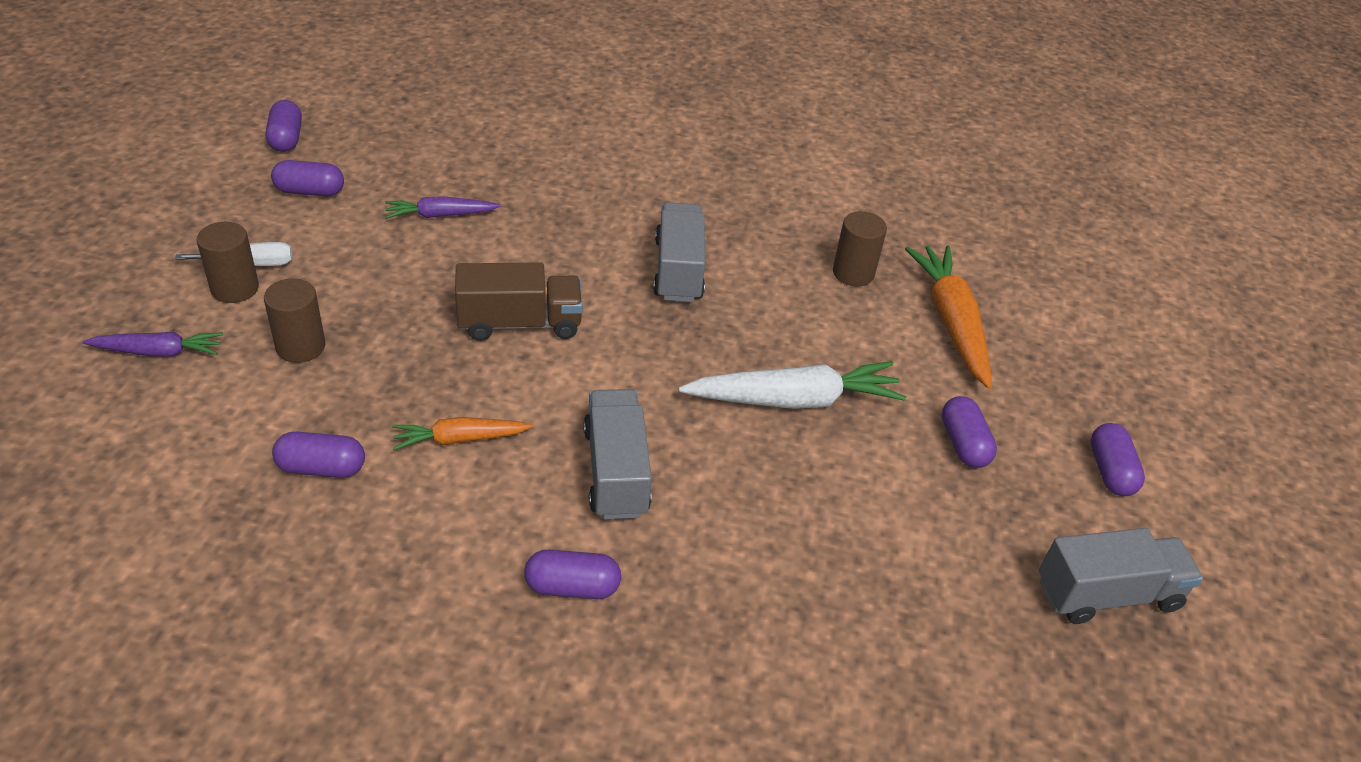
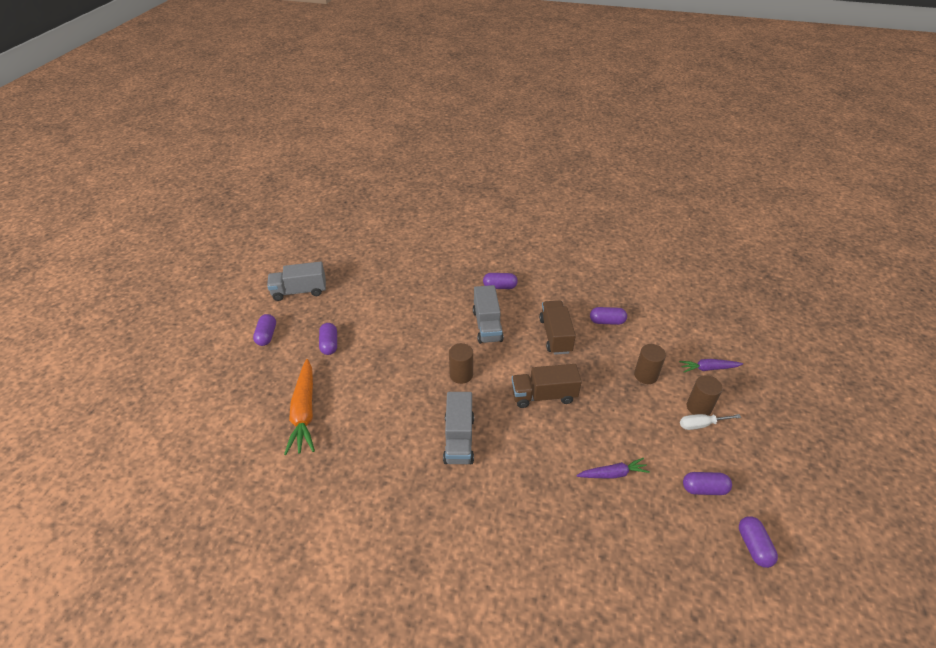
camera: 175 degrees left, 0 degrees up
(460, 439) = (555, 335): orange carrot -> brown truck
(794, 400) = (404, 361): white carrot -> none
(853, 273) = (351, 445): brown cylinder -> brown cylinder (461, 375)

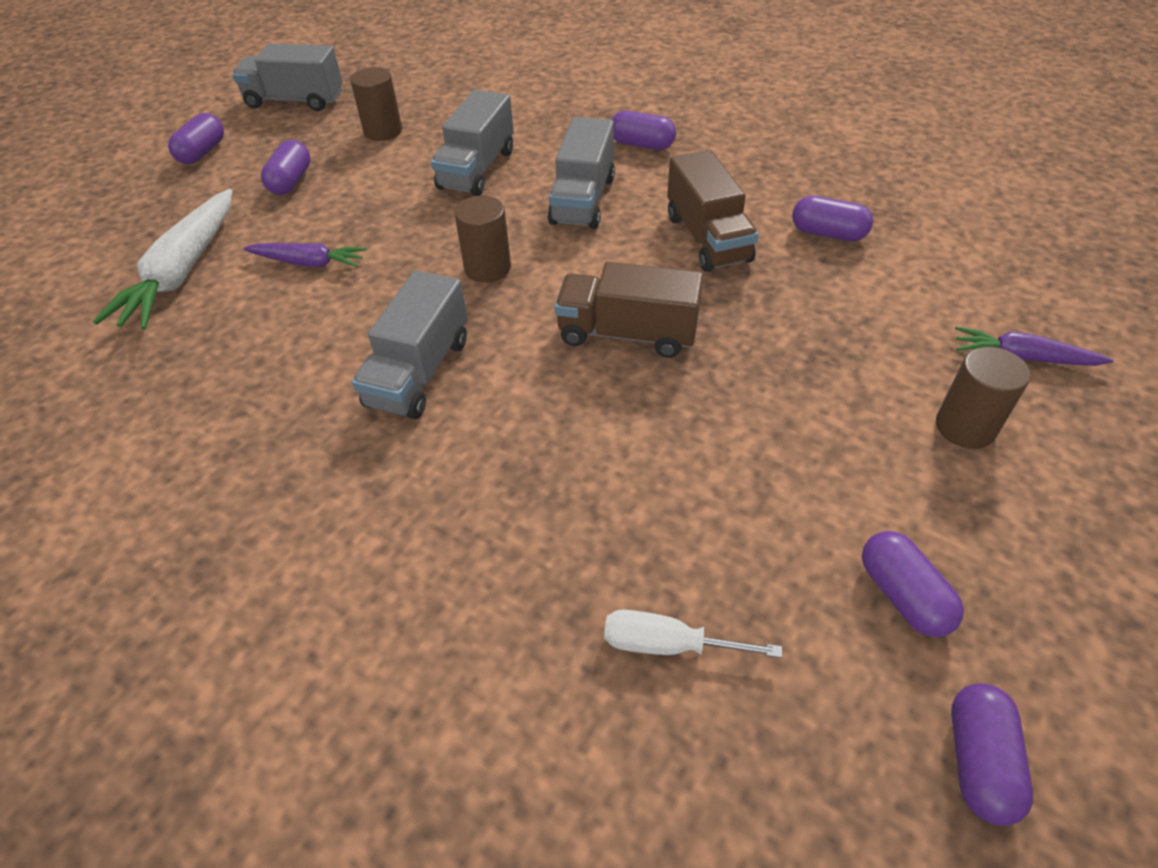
camera: 20 degrees right, 5 degrees up
(304, 412) = (183, 272): orange carrot -> white carrot
(425, 317) = (477, 169): none -> grey truck
(555, 335) = (707, 238): brown truck -> brown truck turned 150 degrees clockwise
(612, 474) = (698, 509): purple carrot -> purple carrot (309, 263)
(645, 375) = (867, 341): brown cylinder -> brown cylinder (383, 131)
(701, 425) = (955, 462): white screwdriver -> white screwdriver (667, 644)
(704, 489) = (903, 595): purple capsule -> purple capsule turned 45 degrees clockwise

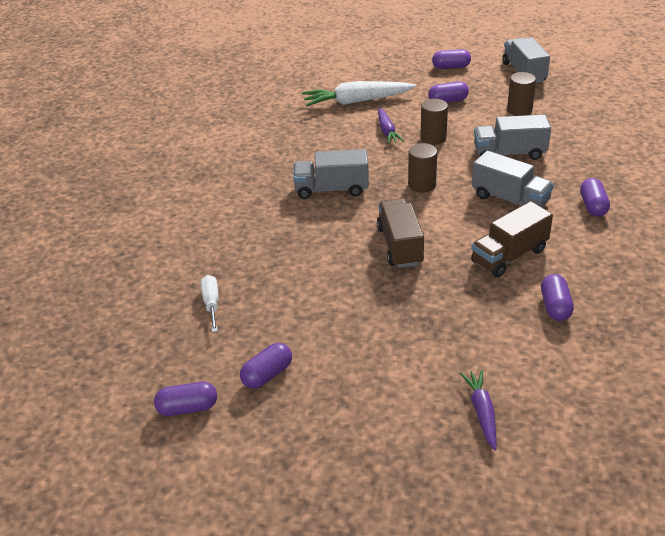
camera: 70 degrees right, 10 degrees down
(583, 200) = (510, 199): grey truck -> grey truck turned 135 degrees counterclockwise
(965, 427) = (400, 389): brown cylinder -> brown cylinder (433, 138)

